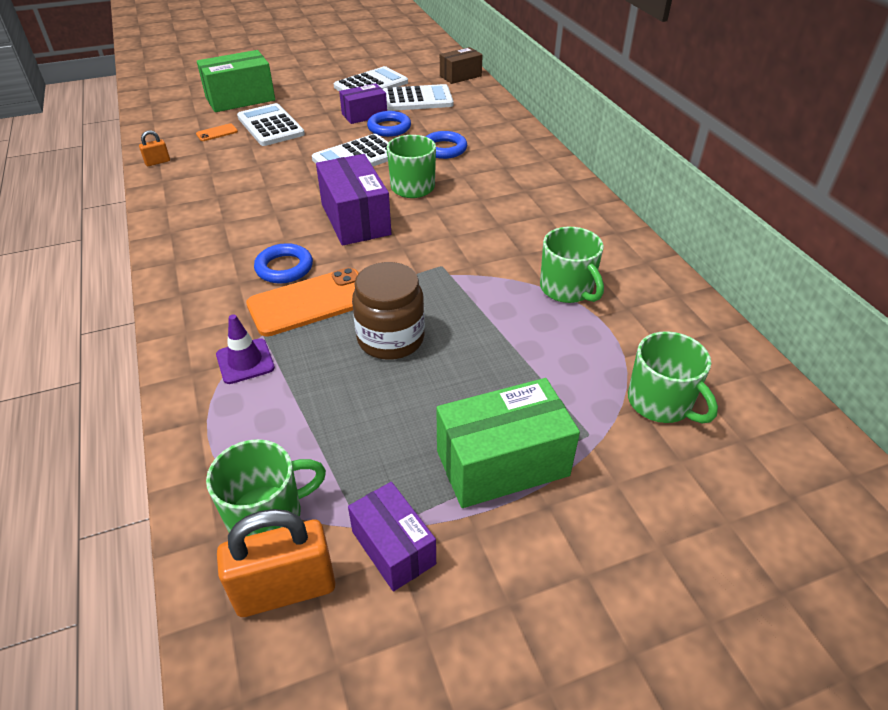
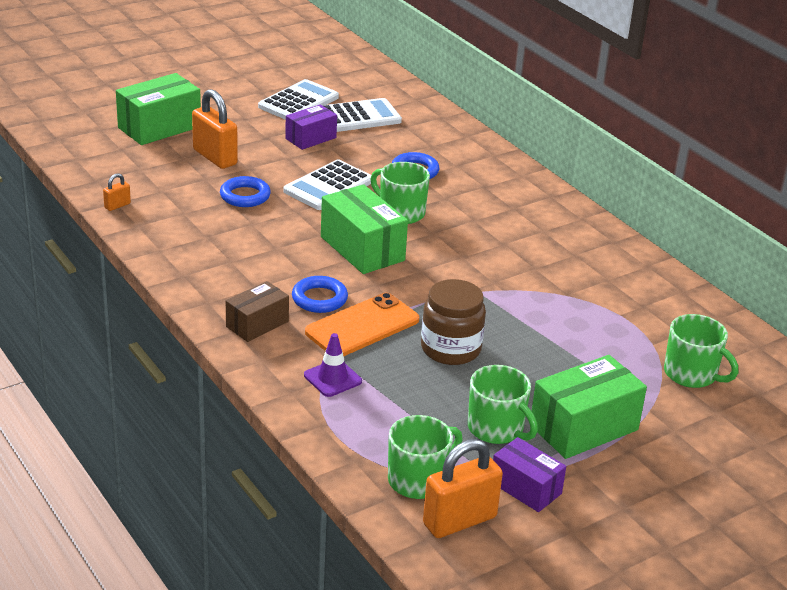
camera: 15 degrees left, 10 degrees down
(217, 133) = (160, 169): orange phone -> none
(270, 126) = (215, 157): white calculator -> orange padlock
(355, 219) = (362, 248): purple box -> green box
(389, 128) = (345, 151): blue ring -> blue ring (245, 196)
(460, 76) = (392, 86): brown box -> brown box (257, 324)
(567, 289) = (587, 295): green mug -> green mug (497, 429)

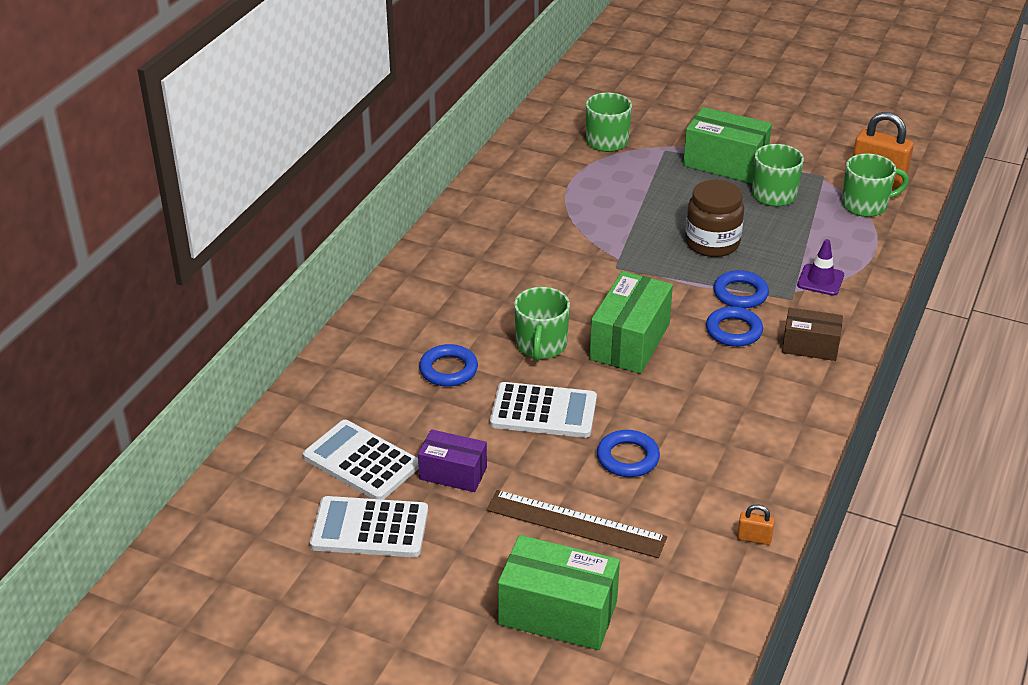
camera: 120 degrees left, 5 degrees up
(215, 157) = (575, 524): orange padlock -> brown ruler
(362, 326) = (740, 294): orange phone -> blue ring
(419, 480) = (866, 205): green mug -> green mug turned 150 degrees clockwise
(525, 488) = (814, 166): purple box -> none

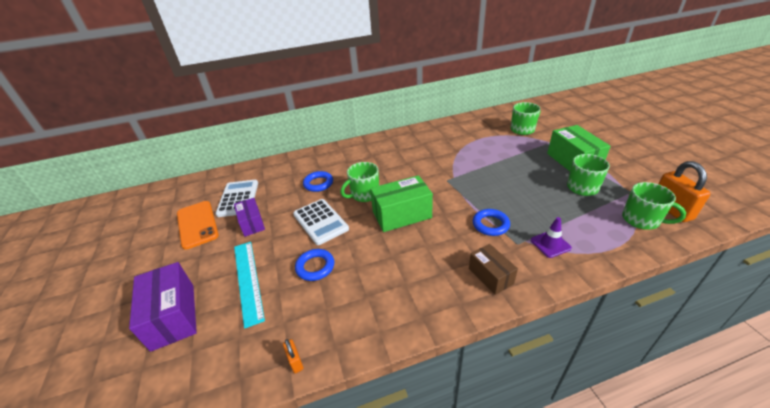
camera: 50 degrees right, 0 degrees up
(370, 528) = (197, 224): white calculator -> orange phone
(558, 613) = (173, 316): green box -> purple box
(575, 524) = (248, 280): brown ruler -> turquoise ruler
(712, 243) = (511, 193): brown jar -> none
(733, 331) = (459, 240): blue ring -> none

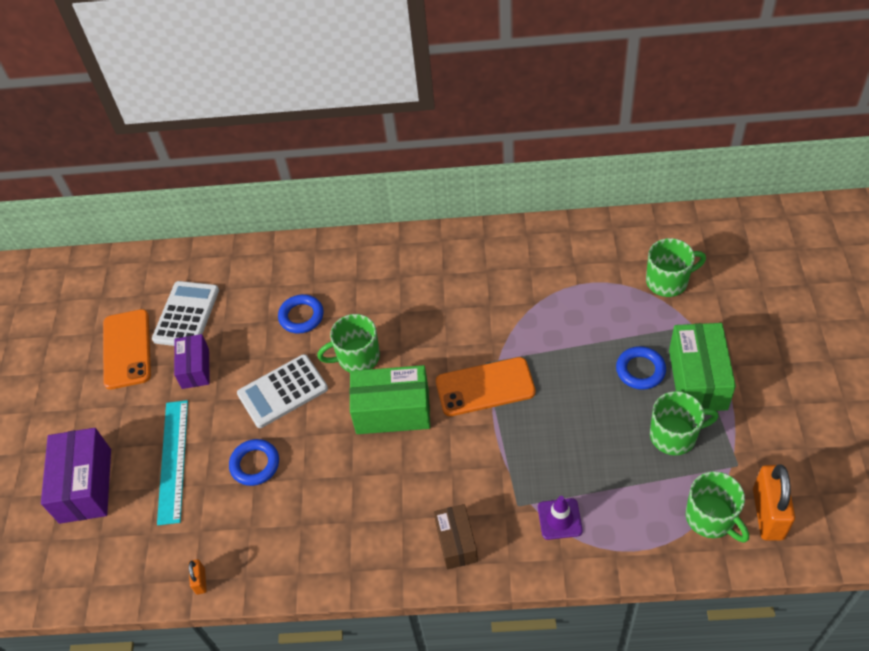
camera: 20 degrees right, 15 degrees up
(320, 222) = (282, 391): white calculator -> white calculator turned 75 degrees clockwise
(454, 190) = (485, 387): none -> orange phone
(490, 224) = (501, 464): blue ring -> blue ring (640, 370)

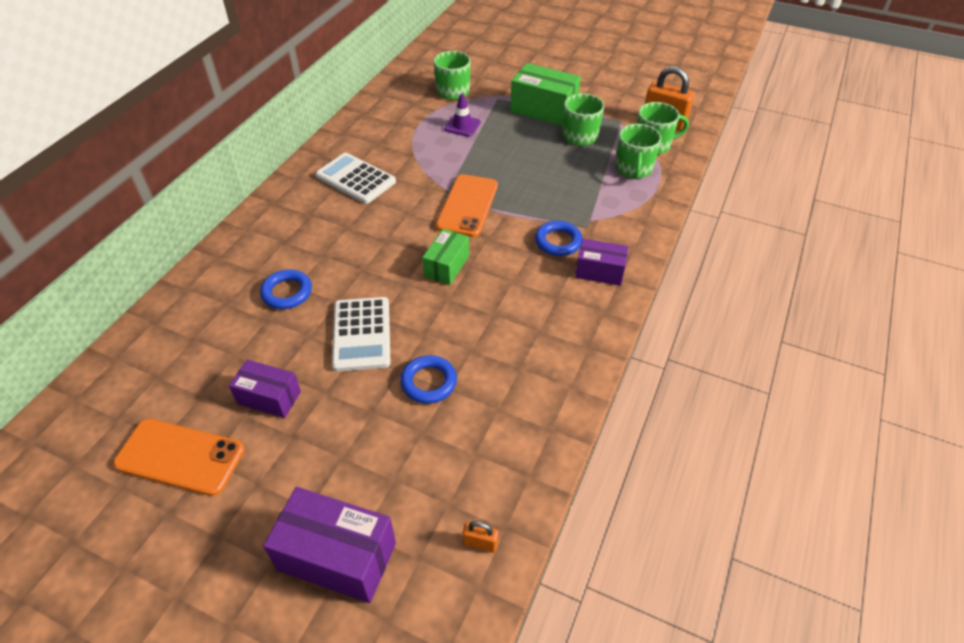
camera: 70 degrees left, 5 degrees down
(173, 460) = (371, 453): turquoise ruler -> none
(186, 315) = (190, 384): white calculator -> white calculator (356, 179)
(200, 581) = (534, 470): orange padlock -> orange padlock (480, 543)
(357, 357) = (370, 270): green mug -> green mug (633, 169)
(392, 411) = (446, 266): green box -> green box, size x0.62
(456, 542) = (599, 271): brown box -> purple box
(559, 519) = (612, 210): purple traffic cone -> purple traffic cone (462, 126)
(640, 370) = (516, 129): blue ring -> blue ring (558, 241)

